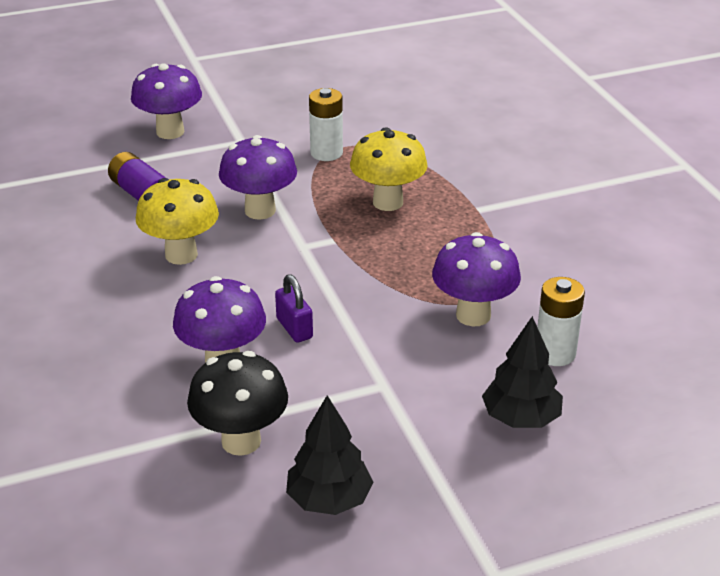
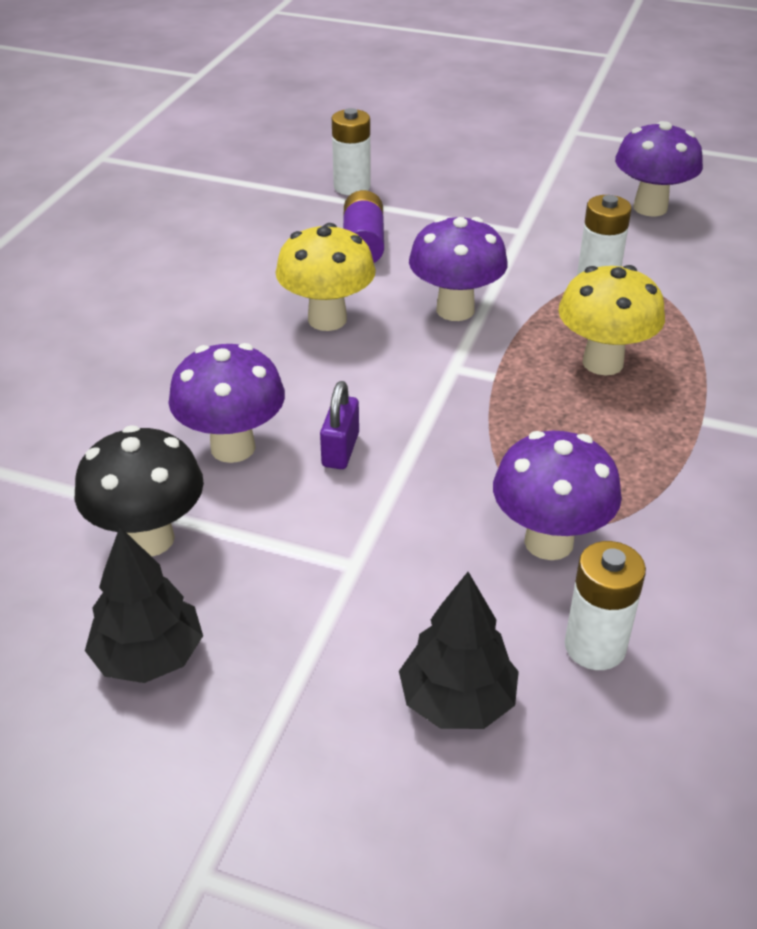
camera: 40 degrees right, 5 degrees up
(80, 158) = (352, 187): none -> white battery
(170, 132) = (463, 194): purple mushroom -> purple mushroom (650, 208)

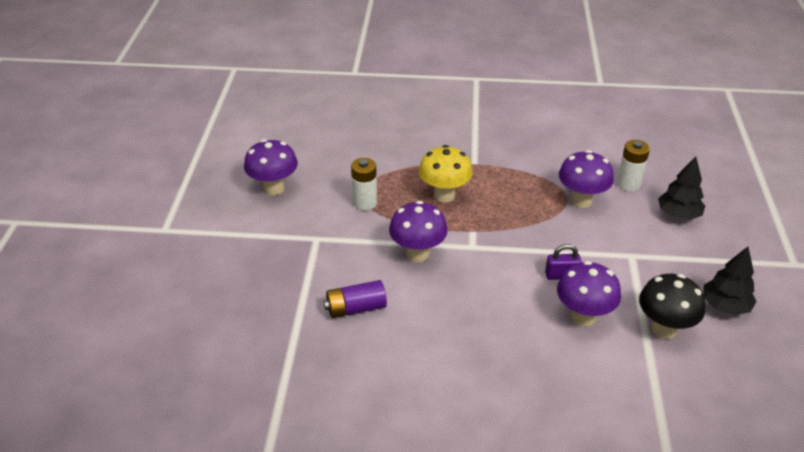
camera: 105 degrees left, 0 degrees up
(327, 319) = (450, 306): yellow mushroom -> none
(352, 187) = (274, 332): white battery -> none

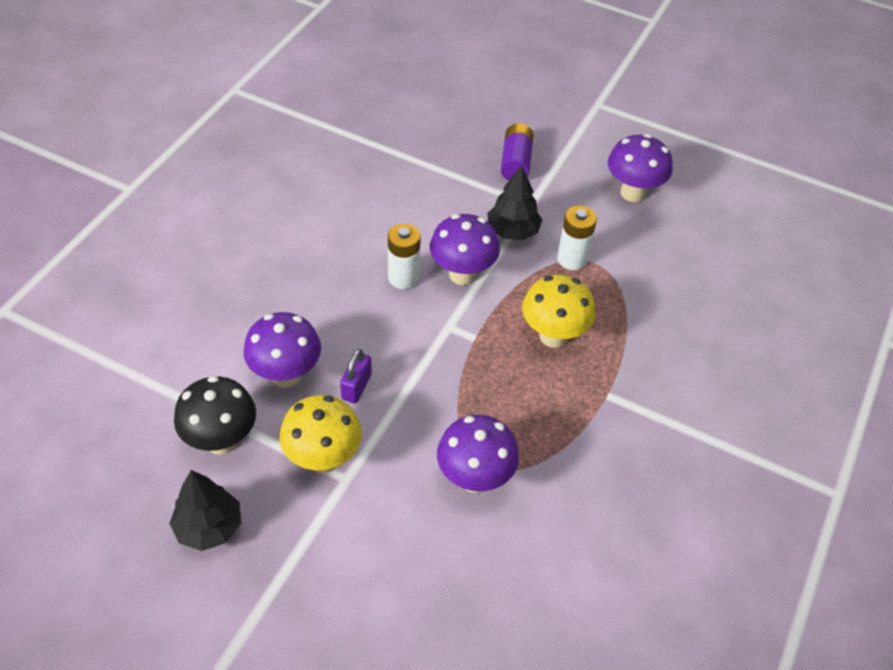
camera: 110 degrees right, 10 degrees up
(356, 308) = (411, 203): purple battery -> purple battery (516, 162)
(628, 184) = (482, 560): white battery -> white battery (403, 277)
(629, 271) = (323, 459): none -> yellow mushroom
(678, 215) = (388, 585): black tree -> black tree (512, 231)

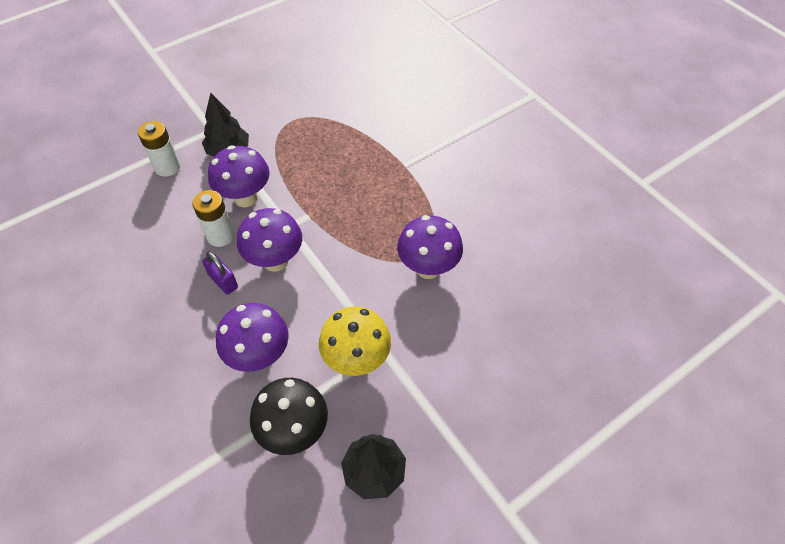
camera: 60 degrees left, 5 degrees up
(356, 387) = (303, 310): purple padlock -> purple padlock (223, 281)
(516, 162) = (164, 120): purple battery -> none
(553, 336) = (338, 171): yellow mushroom -> none
(572, 259) = (280, 130): white battery -> white battery (167, 167)
(633, 193) = (248, 72): purple mushroom -> purple mushroom (275, 261)

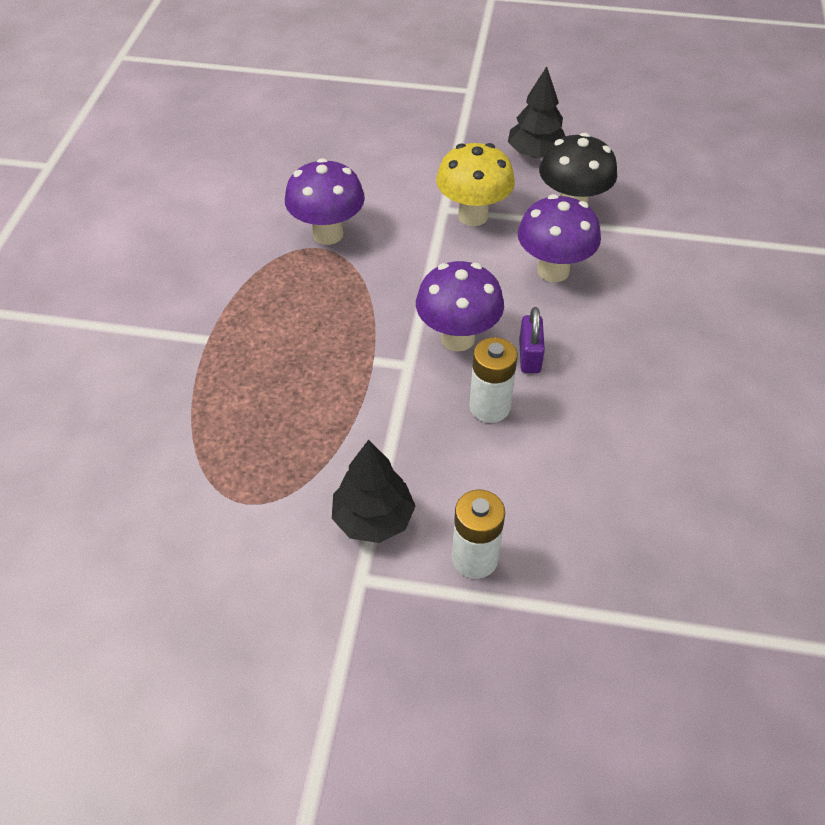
camera: 135 degrees left, 5 degrees down
(245, 198) = (418, 432): purple mushroom -> none

